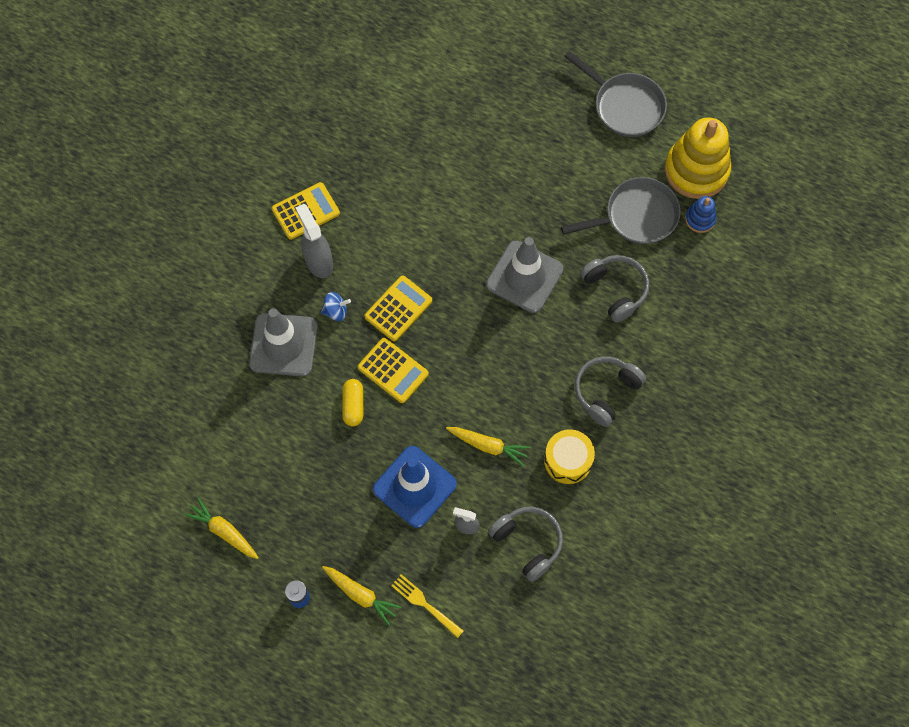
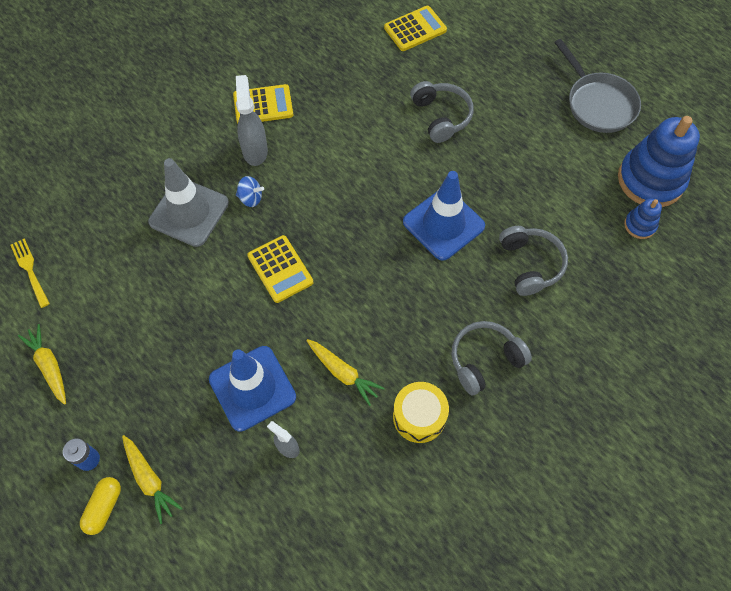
camera: 20 degrees right, 5 degrees down
(353, 405) = (228, 289): yellow capsule -> yellow capsule (104, 507)
(398, 309) = (310, 214): yellow calculator -> yellow calculator (415, 29)
(425, 604) = (210, 515): yellow fork -> yellow fork (30, 271)
(524, 277) = (443, 224): grey traffic cone -> blue traffic cone
(528, 543) = (343, 488): grey headphones -> grey headphones (441, 116)
(636, 216) = (575, 203): grey pan -> none
(696, 170) = (650, 180): yellow stacking toy -> blue stacking toy

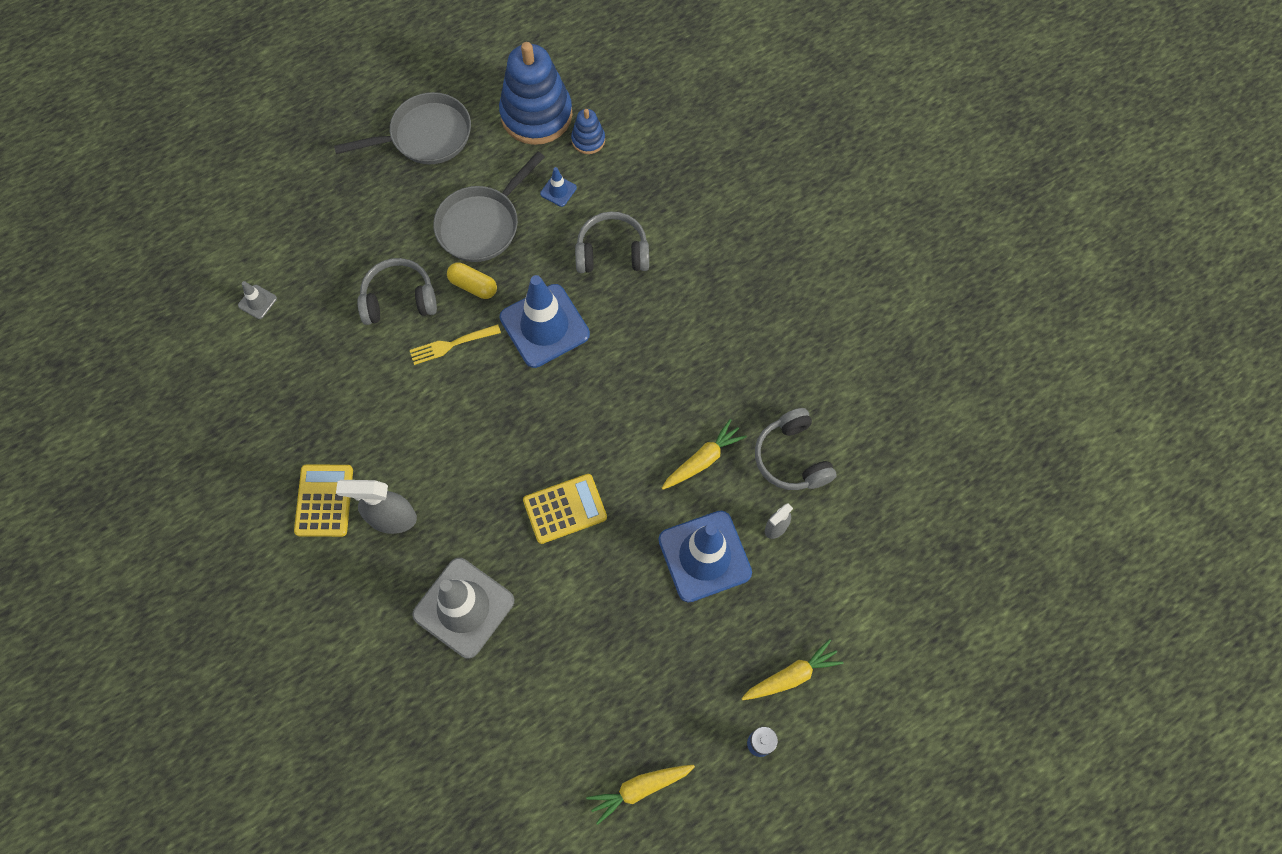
camera: 80 degrees left, 5 degrees up
(30, 271) = (504, 814): yellow fork -> yellow fork (452, 344)
(104, 507) = (815, 727): yellow capsule -> yellow capsule (473, 286)
(251, 198) = (461, 531): blue spinning top -> none
(415, 29) = (257, 302): yellow calculator -> grey traffic cone
(419, 416) = (761, 393): yellow drum -> none
(485, 360) = (711, 319): grey headphones -> grey headphones (792, 458)
(527, 160) = (482, 224): none -> grey pan
(579, 211) = (558, 191): none -> blue traffic cone

